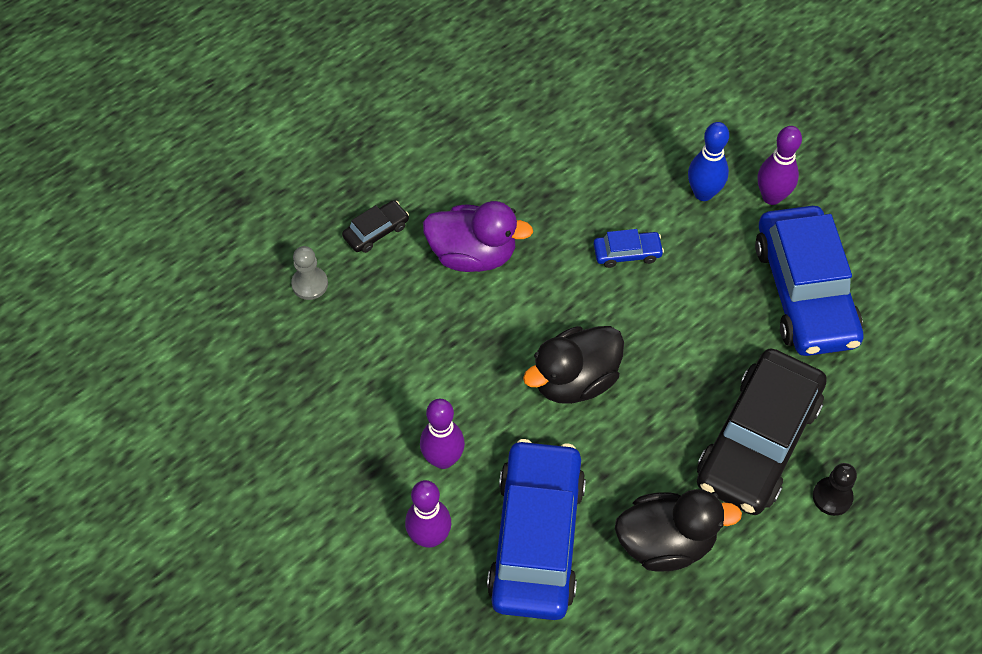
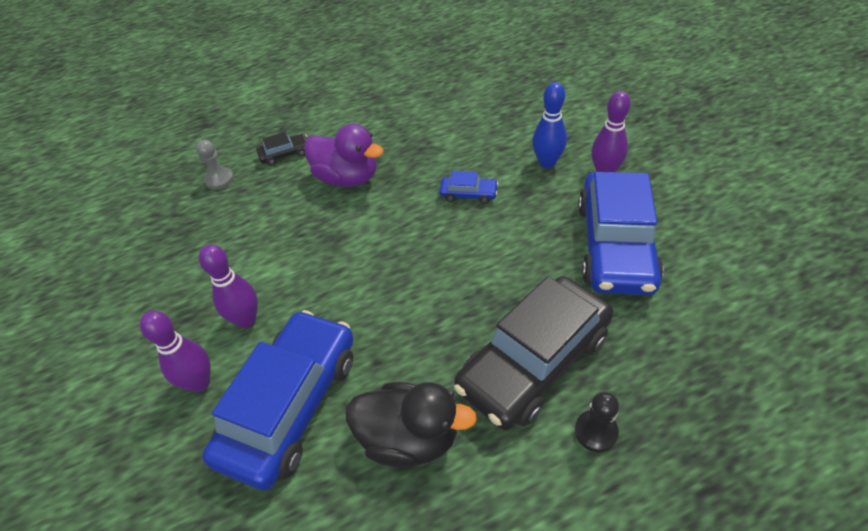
camera: 20 degrees right, 10 degrees down
(574, 380) = (385, 279): black duck -> none

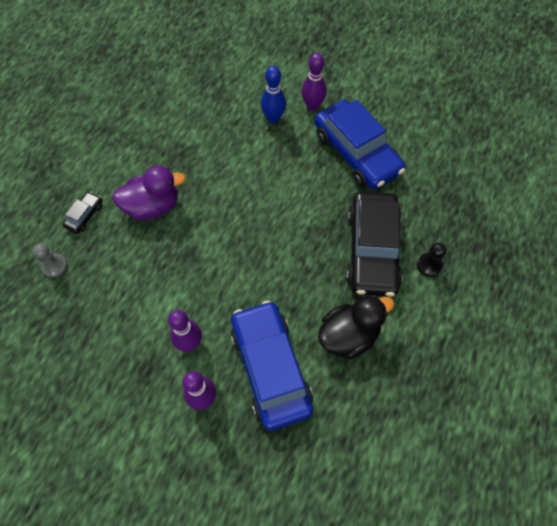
camera: 45 degrees left, 15 degrees up
(468, 194) = (245, 169): blue car -> none

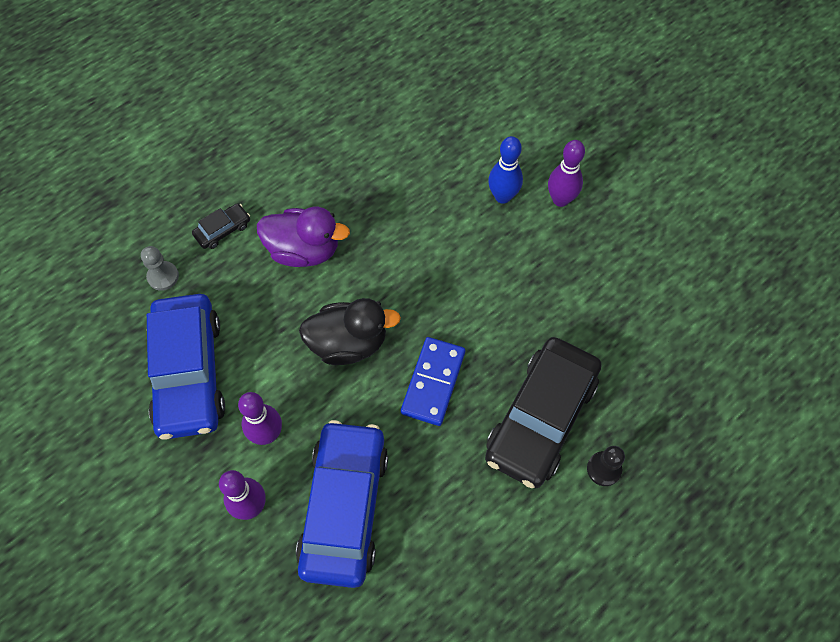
camera: 25 degrees right, 0 degrees up
(289, 257) = (433, 382): none -> blue domino
(349, 335) = (457, 511): black duck -> black duck (348, 343)
(356, 153) = (586, 283): blue car -> blue car (189, 372)

